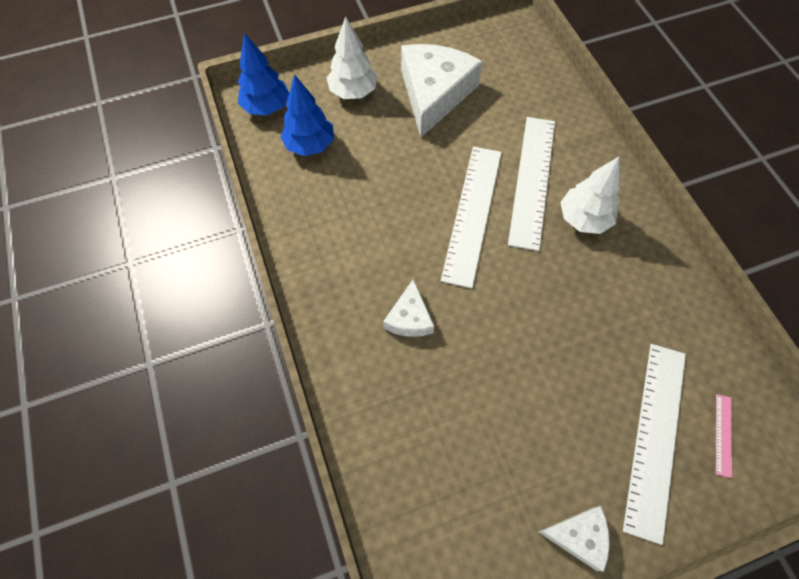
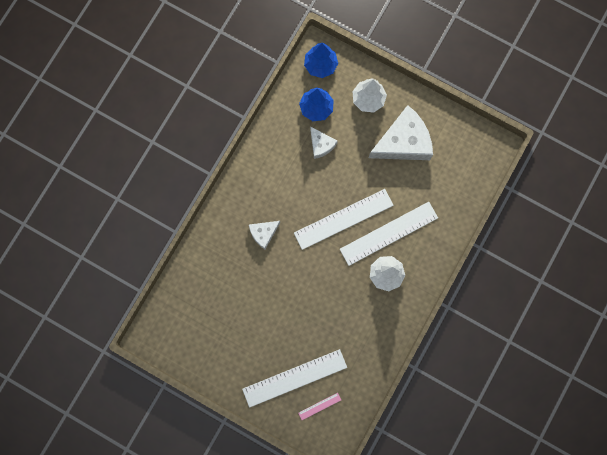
camera: 50 degrees right, 15 degrees up
(578, 536) = (226, 372): white cheese -> white cheese (321, 145)

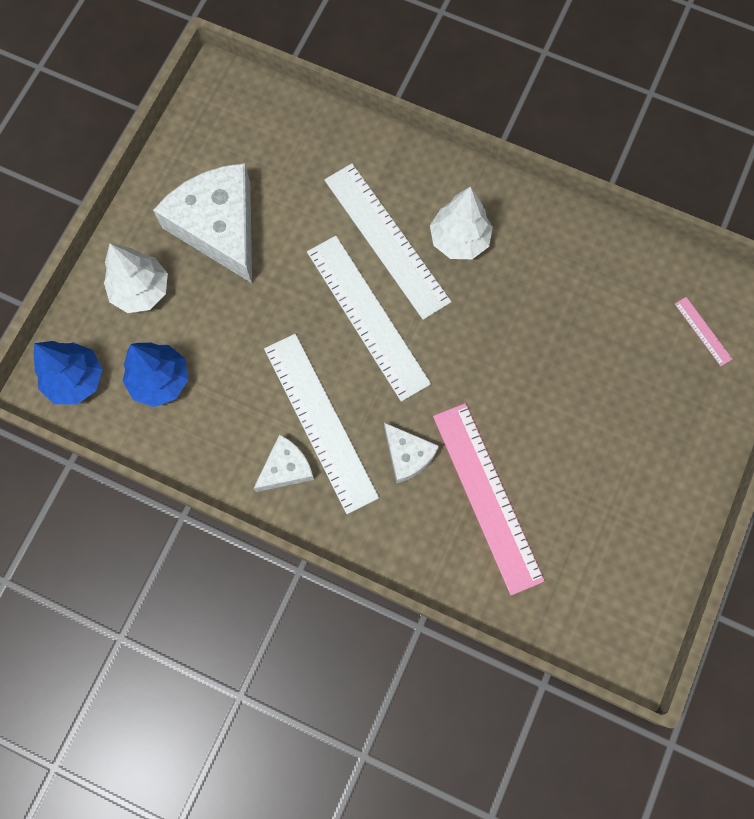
camera: 95 degrees left, 5 degrees down
(237, 273) = (487, 497): none -> pink ruler
(294, 378) = (662, 377): white ruler -> white ruler (320, 422)
(321, 145) = (231, 366): white cheese -> white cheese (286, 468)

